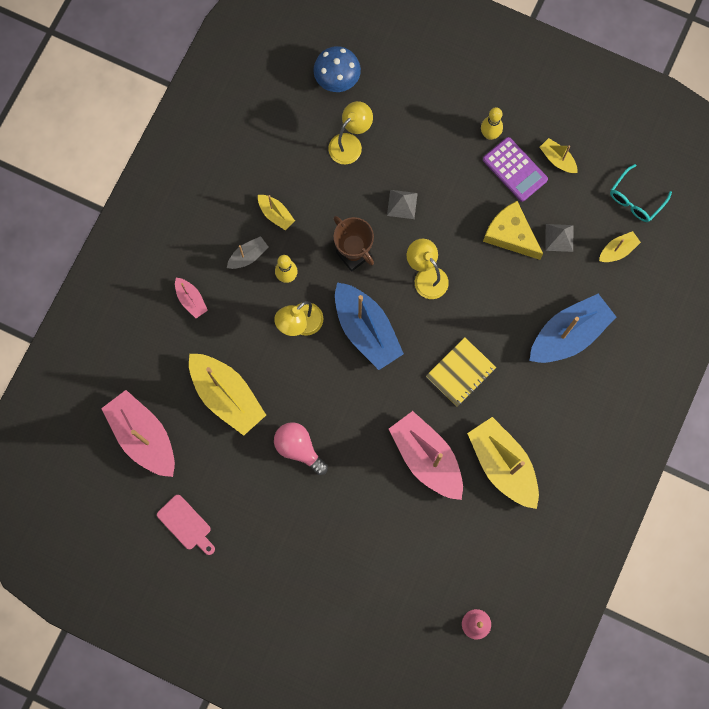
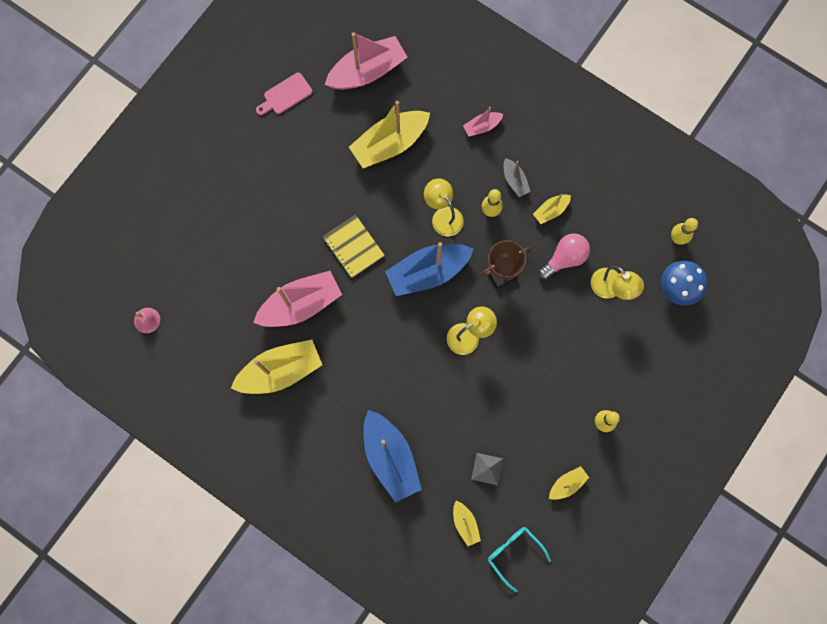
camera: 100 degrees right, 0 degrees up
(285, 86) = (677, 238): none -> yellow bowling pin
(299, 448) = (331, 196): pink light bulb -> pink light bulb (564, 258)
(402, 204) = (543, 326): grey pyramid -> none
(460, 372) = (373, 349): yellow notebook -> yellow notebook (353, 247)
(510, 235) = (497, 422): yellow cheese -> none
(515, 169) = (562, 440): purple calculator -> none

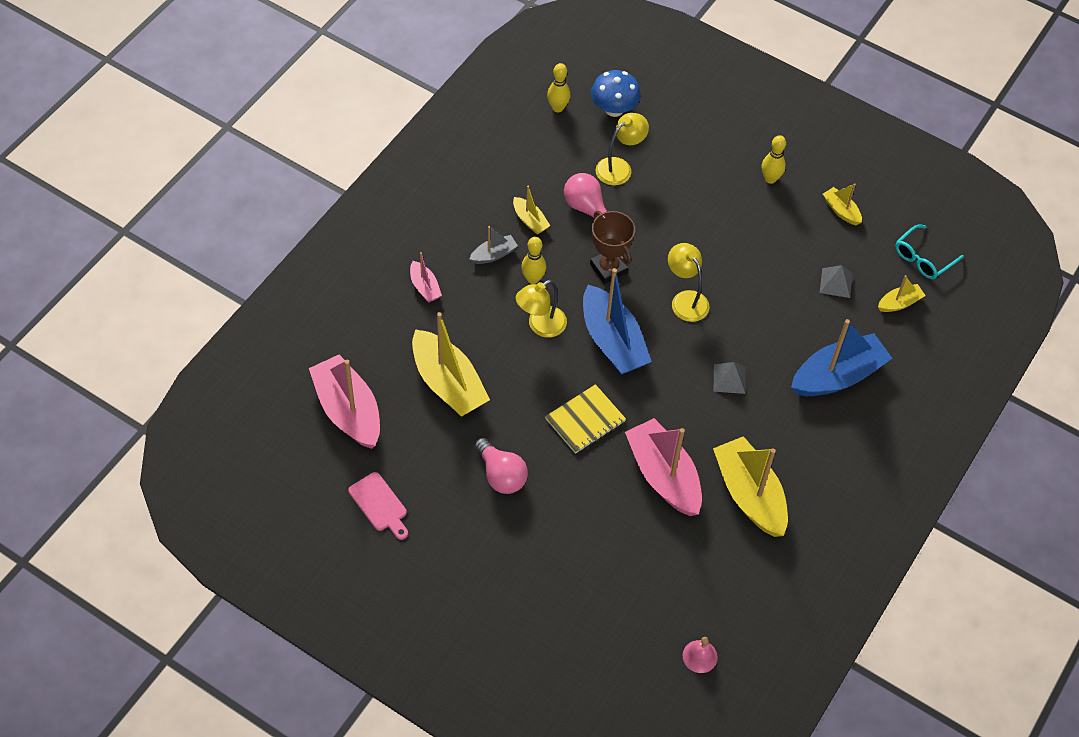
camera: 95 degrees left, 20 degrees down
(306, 182) = (501, 475): none -> pink light bulb
(389, 365) = (729, 379): none -> grey pyramid

